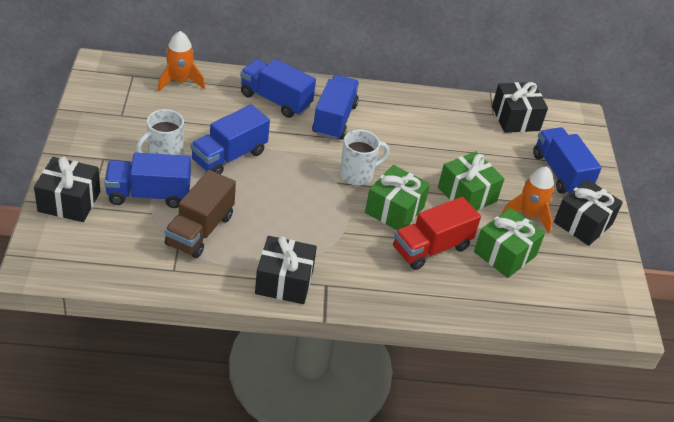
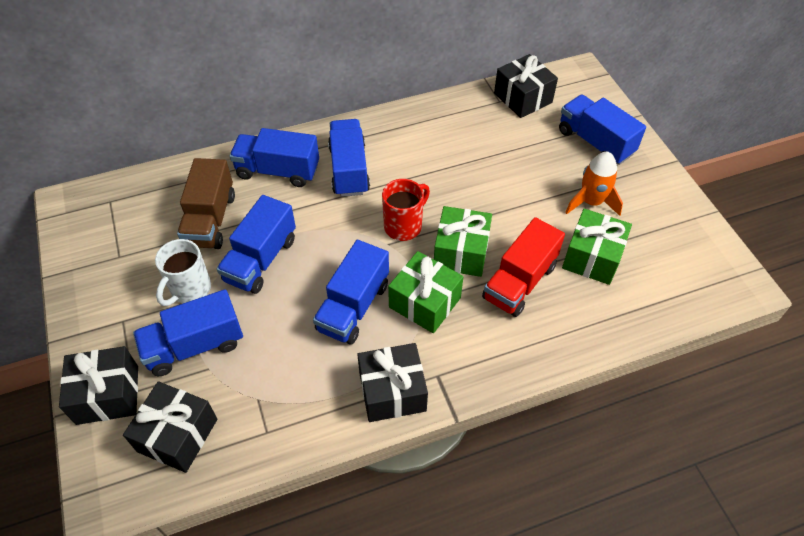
camera: 15 degrees left, 10 degrees up
(180, 81) = (165, 188): orange rocket -> none
(200, 230) = (272, 367): brown truck -> brown truck (210, 220)
(285, 214) = (353, 307): none -> blue truck
(358, 175) = (404, 226): white mug -> red mug
(467, 194) = (521, 204): green gift -> green gift (425, 302)
(583, 223) = (645, 190): black gift -> black gift (177, 435)

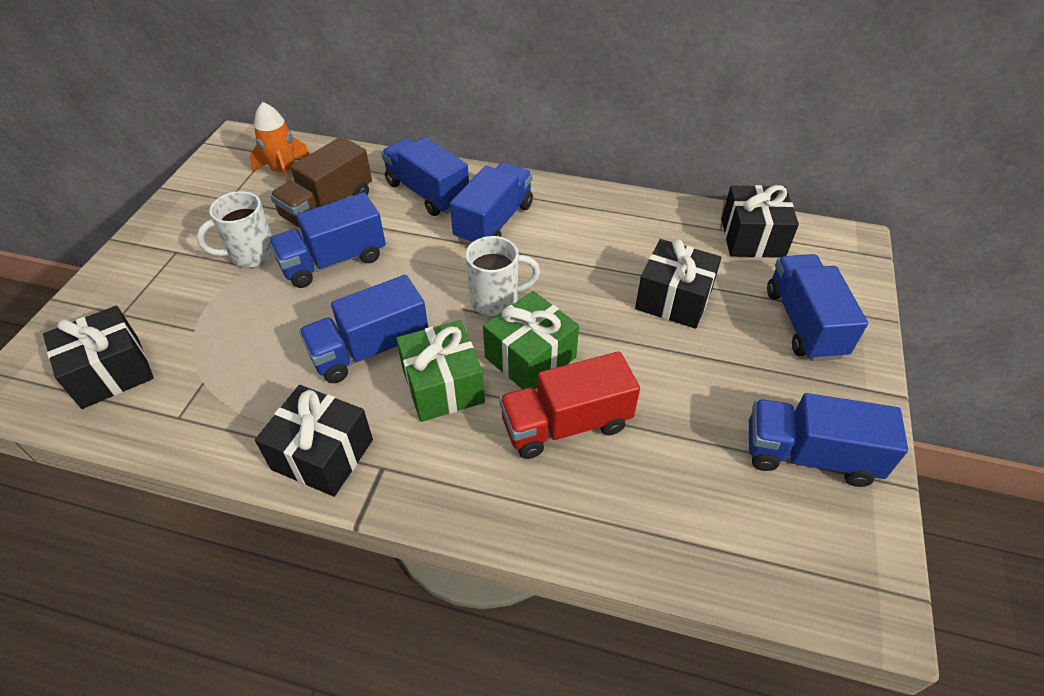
camera: 35 degrees right, 5 degrees down
(107, 394) = (101, 304): black gift -> black gift (673, 299)
(195, 346) = (204, 304): blue truck -> blue truck (809, 455)
(404, 226) = (496, 300): red mug -> white mug
(591, 202) = (737, 385): orange rocket -> orange rocket (284, 172)
(592, 257) = (681, 447): green gift -> none

